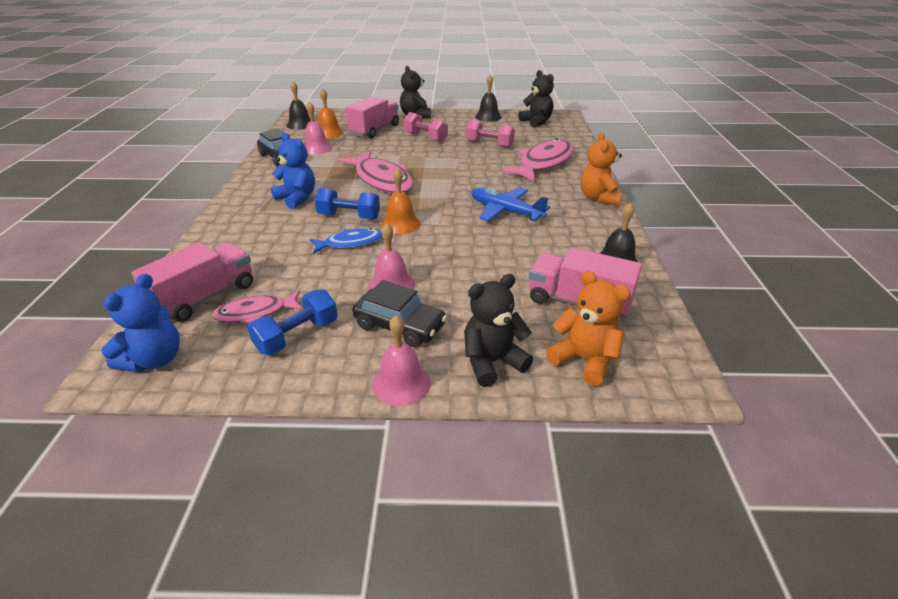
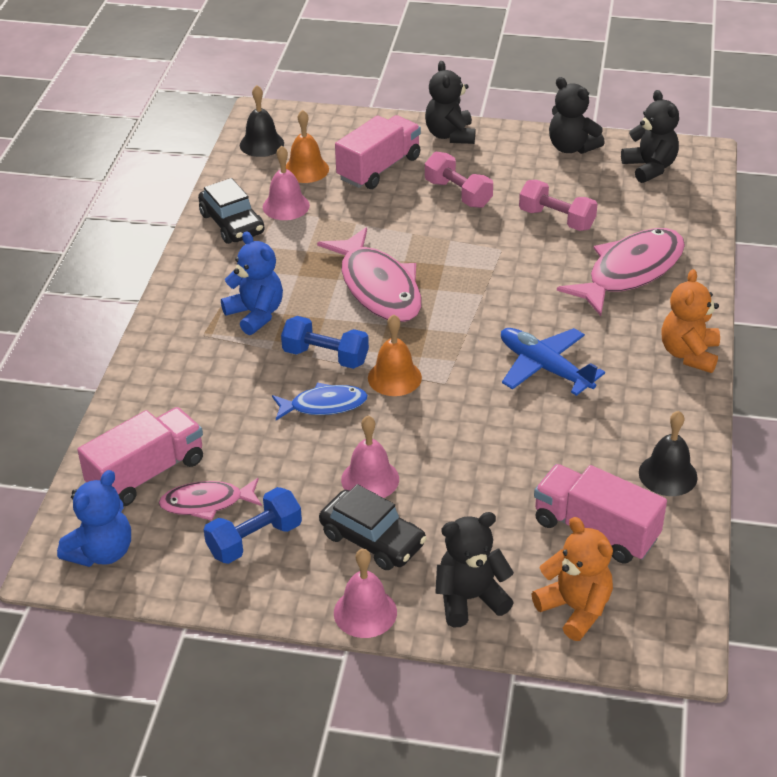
camera: 10 degrees right, 5 degrees up
(488, 117) = (571, 147): black bell -> black teddy bear

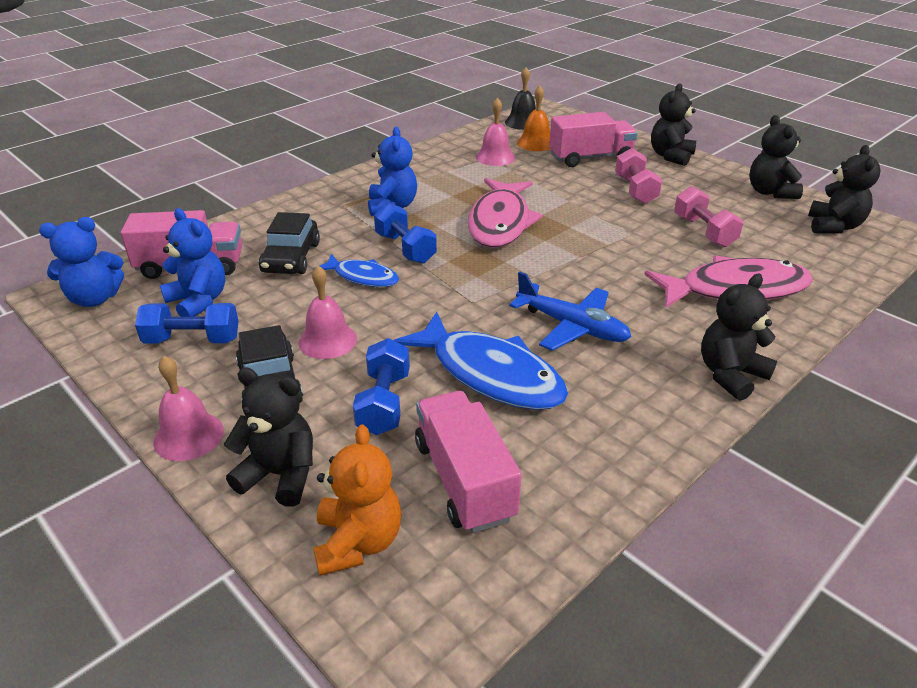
camera: 35 degrees right, 5 degrees down
(207, 503) = (199, 301): pink fish -> blue teddy bear
(232, 223) = (446, 155): black car -> black car (291, 258)
(394, 377) = (438, 282): orange bell -> none
(477, 506) = (384, 403): none -> blue dumbbell
(527, 441) = (490, 374): none -> blue fish
(544, 368) = (572, 326): blue plane -> blue plane turned 135 degrees clockwise
(668, 474) = (595, 468): black bell -> none
(689, 354) = (730, 375): orange teddy bear -> black teddy bear

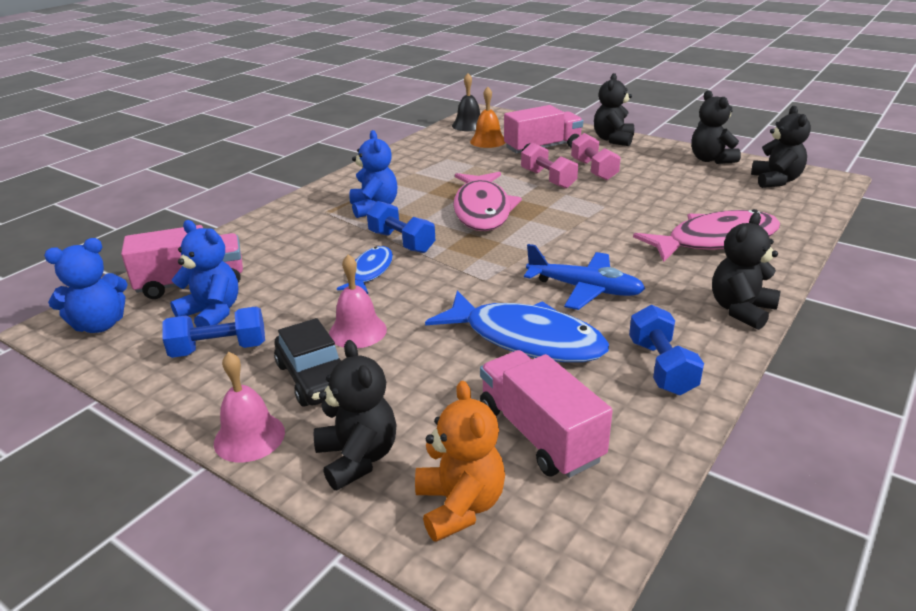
camera: 10 degrees left, 5 degrees down
(280, 475) = (358, 458): black teddy bear -> black teddy bear turned 60 degrees clockwise
(291, 258) = (292, 263): black car -> none
(362, 277) = (370, 272): blue fish -> blue fish turned 90 degrees counterclockwise
(384, 403) = (435, 378): blue dumbbell -> blue dumbbell (661, 367)
(495, 157) = (455, 156): pink bell -> none
(703, 231) = (668, 197): pink dumbbell -> pink dumbbell (548, 179)

